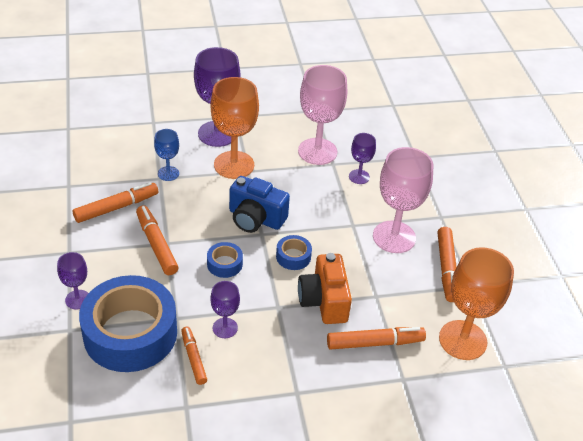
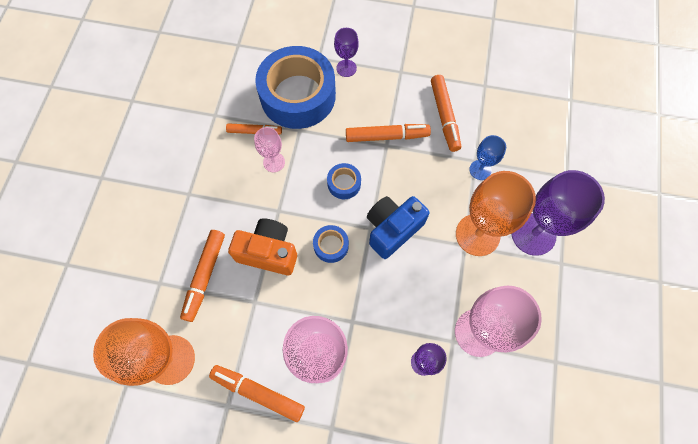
camera: 115 degrees right, 25 degrees up
(225, 328) = (274, 162): purple goblet -> pink goblet

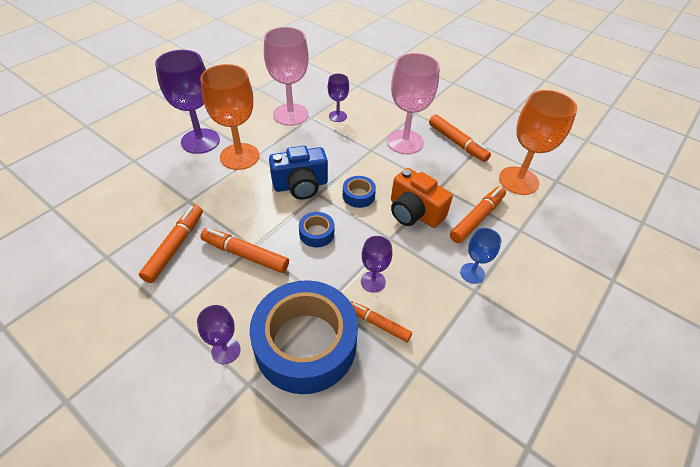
camera: 155 degrees left, 20 degrees down
(274, 162) = (373, 282): pink goblet -> purple goblet
(480, 170) = (192, 192): blue goblet -> blue goblet (472, 273)

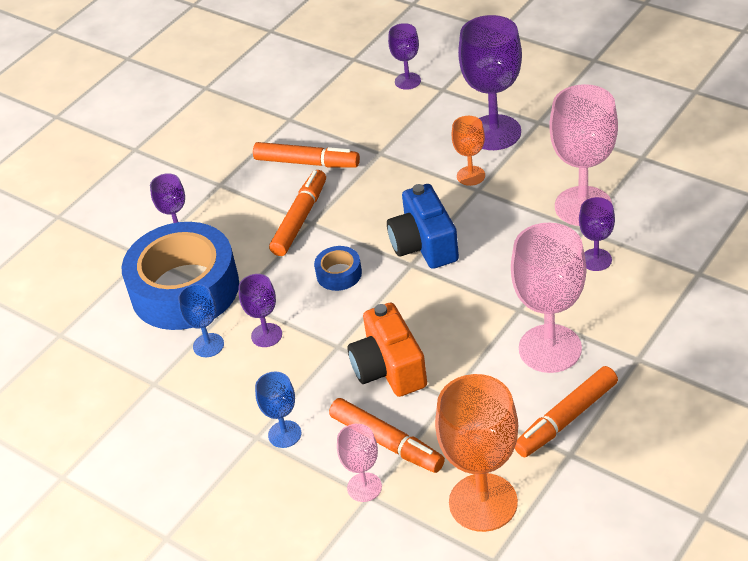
camera: 95 degrees right, 5 degrees down
(109, 178) = (407, 81): none -> purple goblet
(239, 156) = (471, 176): orange goblet -> orange goblet, size x0.52
(358, 195) = (414, 306): blue tape -> none
(378, 324) = (208, 345): orange marker -> blue goblet
(414, 212) = (389, 368): orange camera -> orange camera turned 60 degrees counterclockwise
(514, 232) = (364, 487): none -> pink goblet

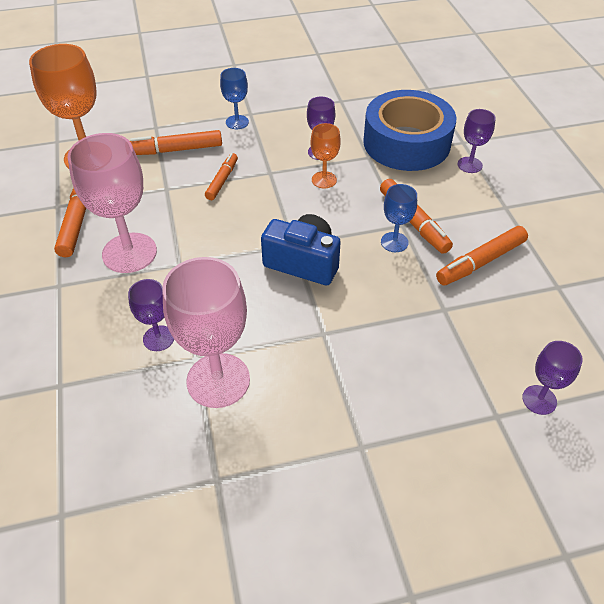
camera: 125 degrees right, 5 degrees up
(208, 345) = (343, 129): blue goblet -> blue goblet (394, 242)
(339, 274) = (331, 207): blue tape -> none
(364, 487) = (163, 128): pink goblet -> none
(389, 368) = (222, 180): orange camera -> orange marker
(471, 176) = (345, 341): orange goblet -> orange goblet (324, 180)
(494, 133) = (384, 401): purple goblet -> none

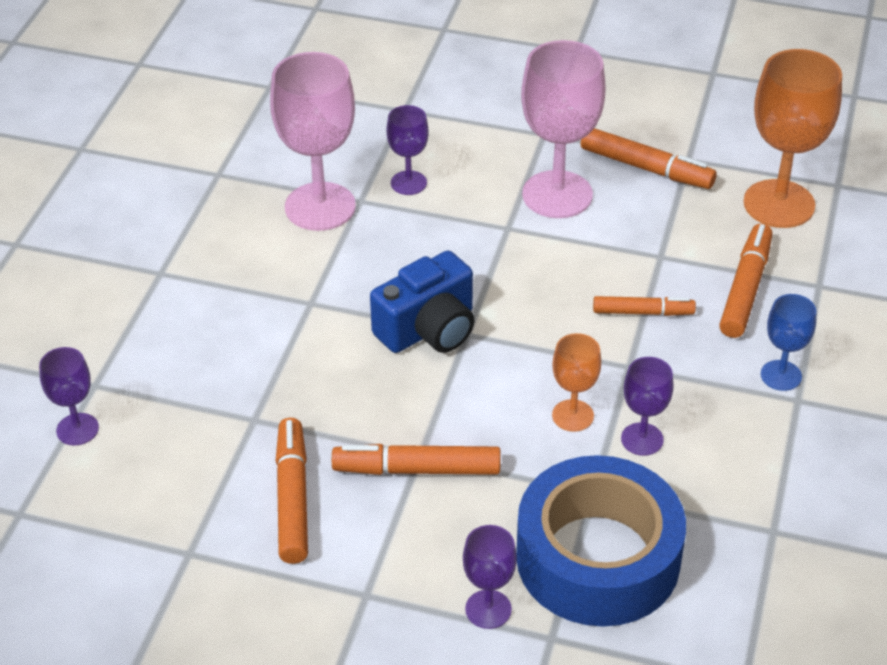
camera: 120 degrees right, 5 degrees down
(222, 180) = (643, 312): orange marker -> orange marker turned 45 degrees counterclockwise
(394, 242) = (395, 429): blue goblet -> none

